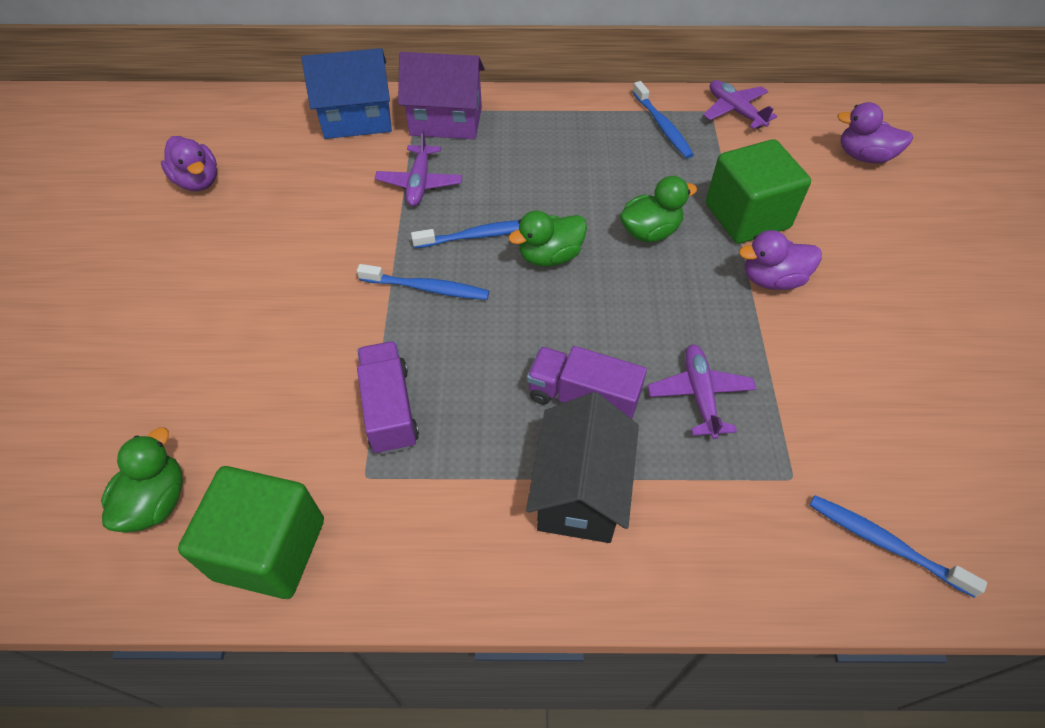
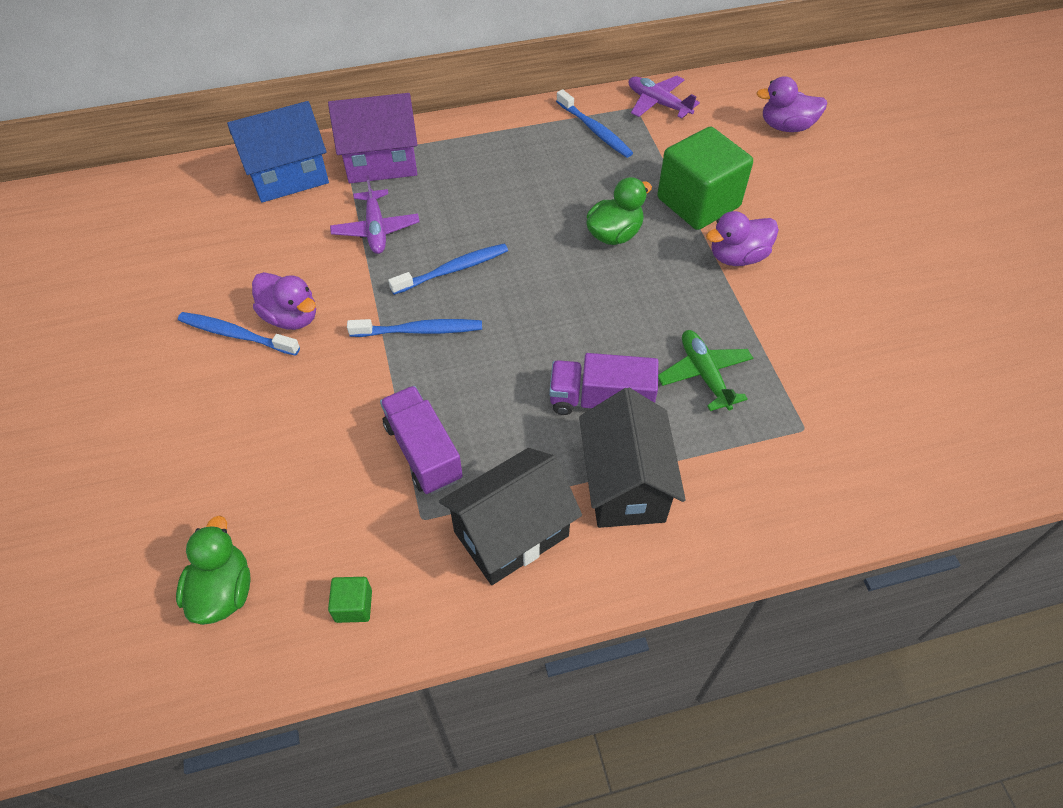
camera: 15 degrees left, 0 degrees up
(198, 181) = (142, 271): purple duck -> purple duck (291, 317)
(270, 549) = (353, 606): green cube -> green cube, size x0.41
(447, 514) = (511, 534): none -> black house
(550, 256) = (528, 276): green duck -> none
(700, 395) = (704, 374): purple plane -> green plane
(885, 543) = (895, 465): blue toothbrush -> blue toothbrush (236, 335)

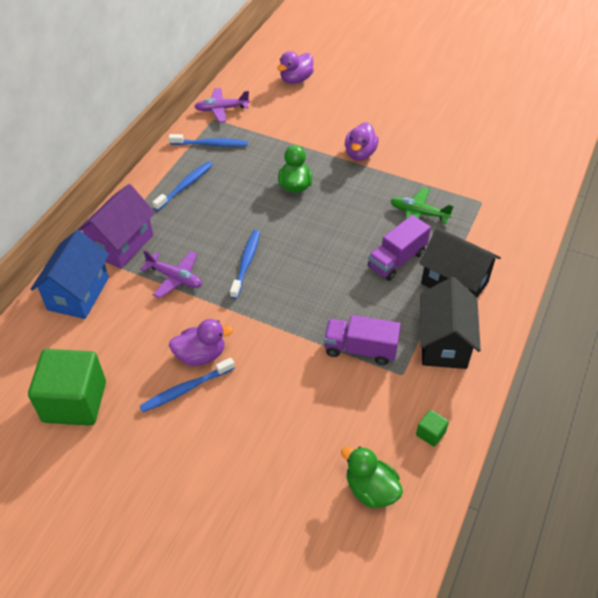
camera: 50 degrees left, 5 degrees down
(419, 330) = (275, 303): blue toothbrush -> blue toothbrush (185, 186)
(698, 202) = (309, 143): green cube -> green cube (75, 402)

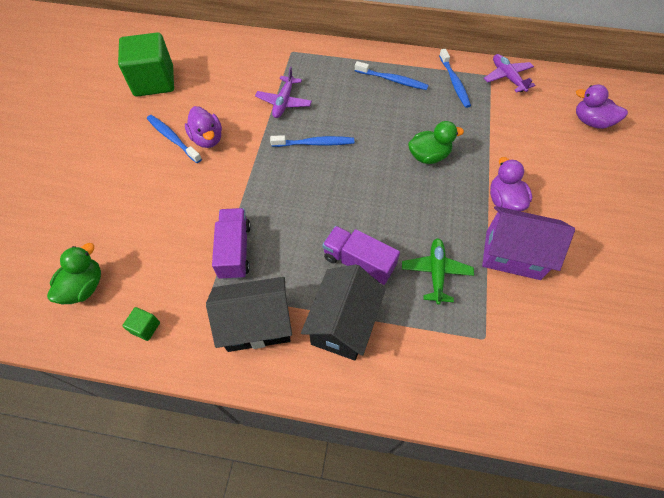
camera: 75 degrees right, 10 degrees up
(78, 293) = (252, 53): blue house -> none
(122, 244) = (309, 61): purple house -> purple house (512, 255)
(360, 154) = (504, 201): purple duck -> purple duck turned 75 degrees clockwise

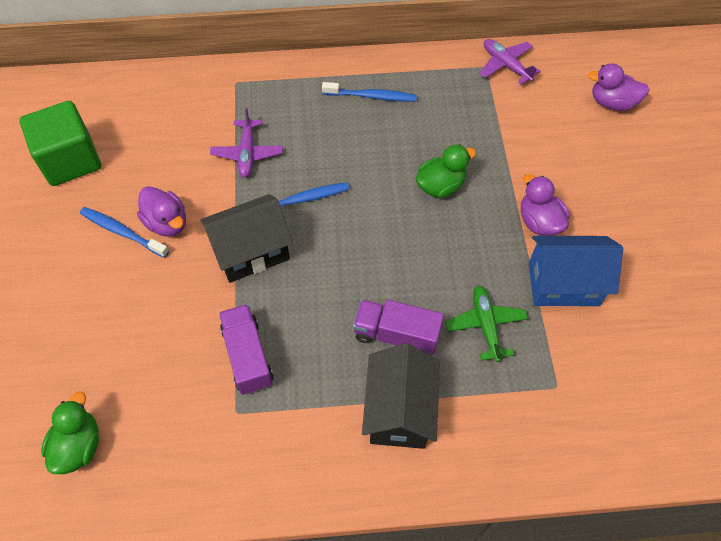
camera: 15 degrees left, 0 degrees up
(145, 327) = (172, 475): green cube -> none
(257, 324) = (302, 437): black house -> black house (251, 252)
(454, 82) = (446, 84): blue toothbrush -> none
(512, 255) = (563, 284): purple house -> blue house

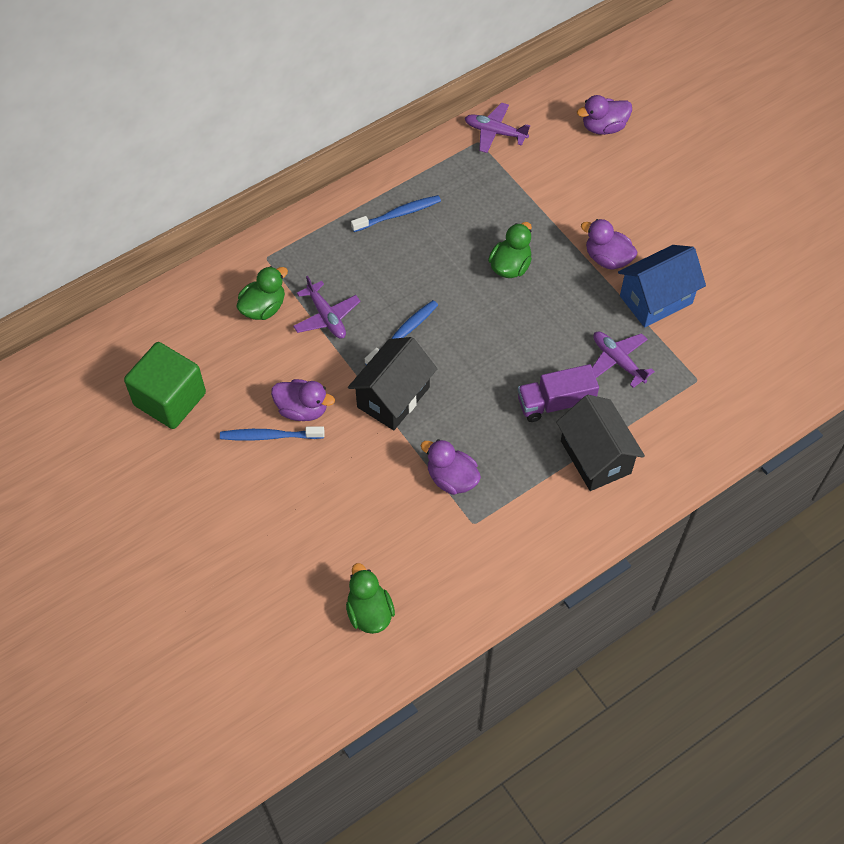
camera: 30 degrees left, 0 degrees up
(202, 121) = (263, 307): none -> green duck
(248, 356) = (451, 478): purple truck -> purple duck
(485, 325) = (618, 361): green plane -> purple plane

